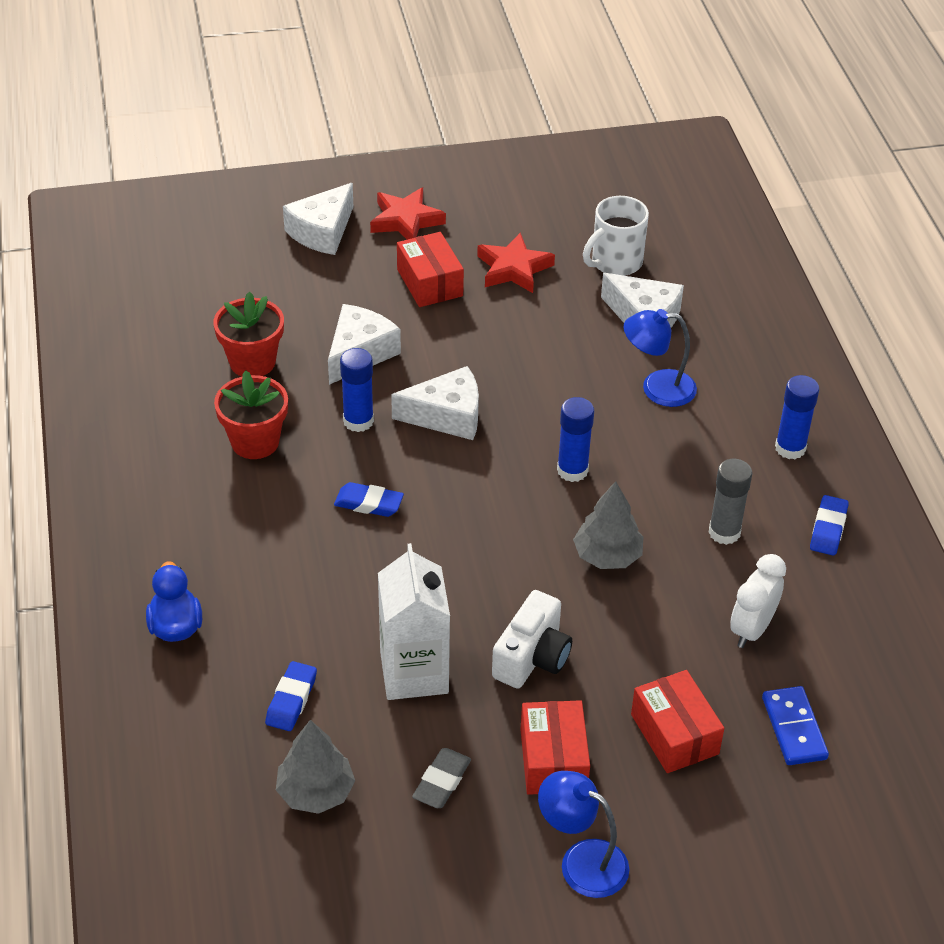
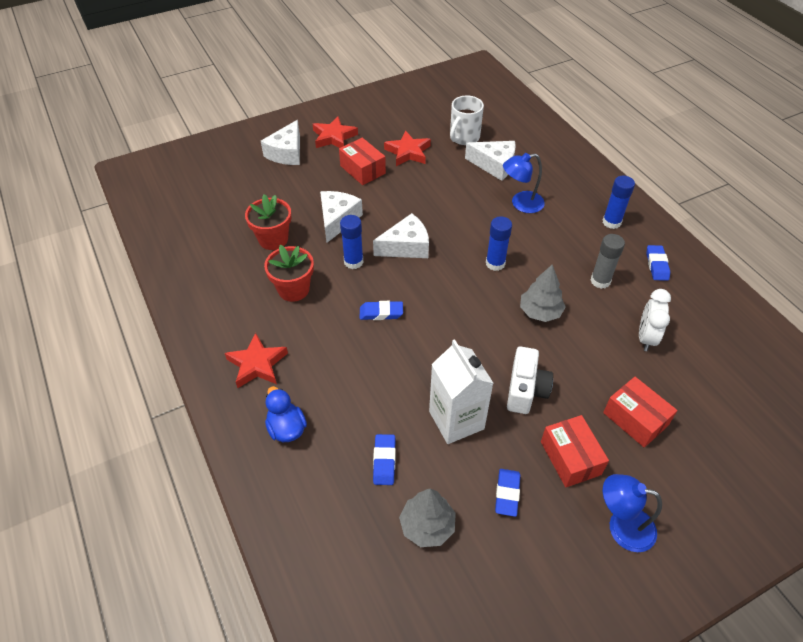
camera: 15 degrees left, 5 degrees up
(166, 533) = (257, 364): none -> red star
(442, 782) = (507, 494): grey eraser -> blue eraser
(793, 728) = (702, 395): blue domino -> none

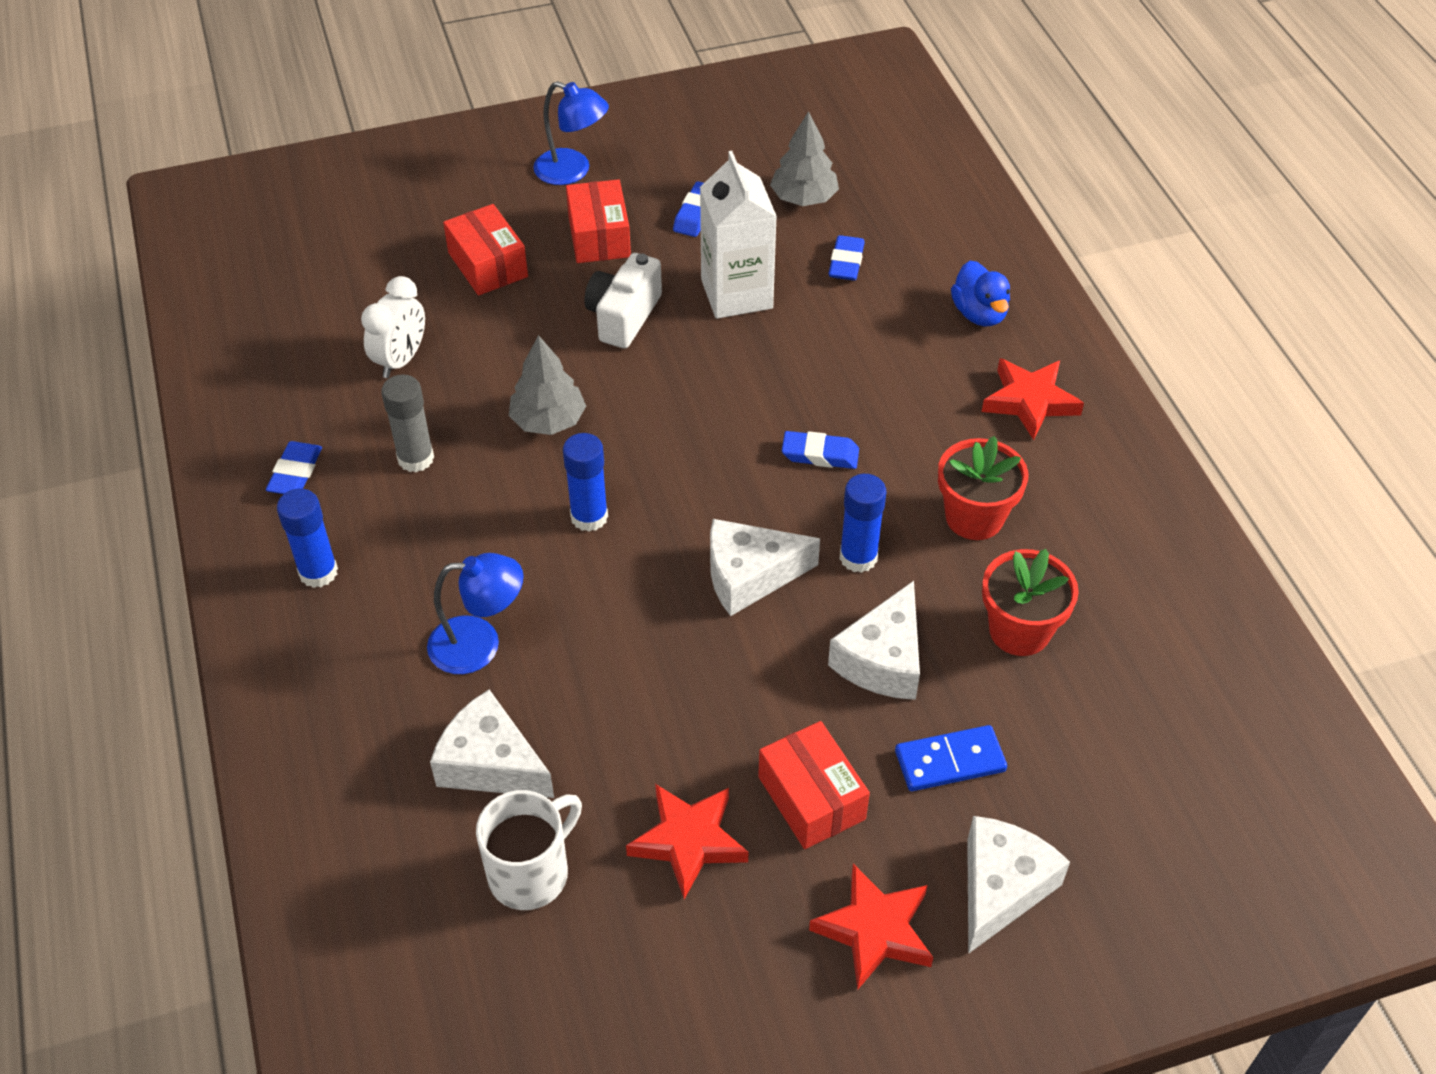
camera: 170 degrees left, 0 degrees up
(306, 187) = (950, 761): none -> blue domino

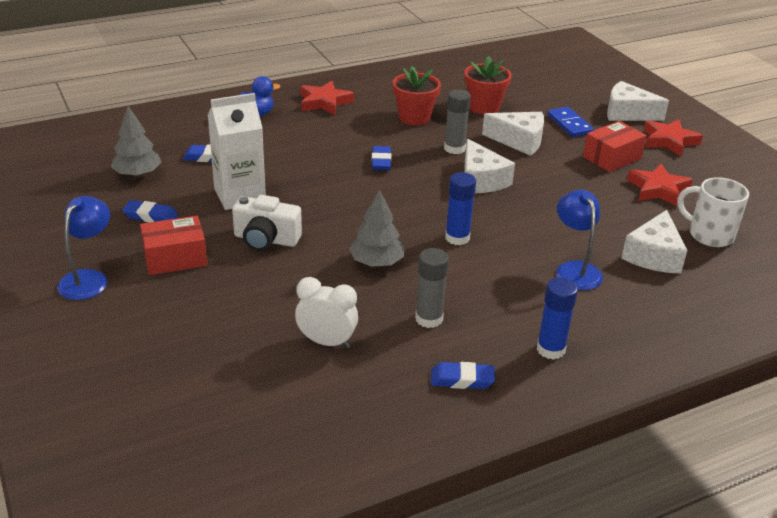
camera: 100 degrees left, 15 degrees down
(487, 265) = (208, 310): red box -> none
(858, 557) = (454, 148): blue glue stick -> grey glue stick

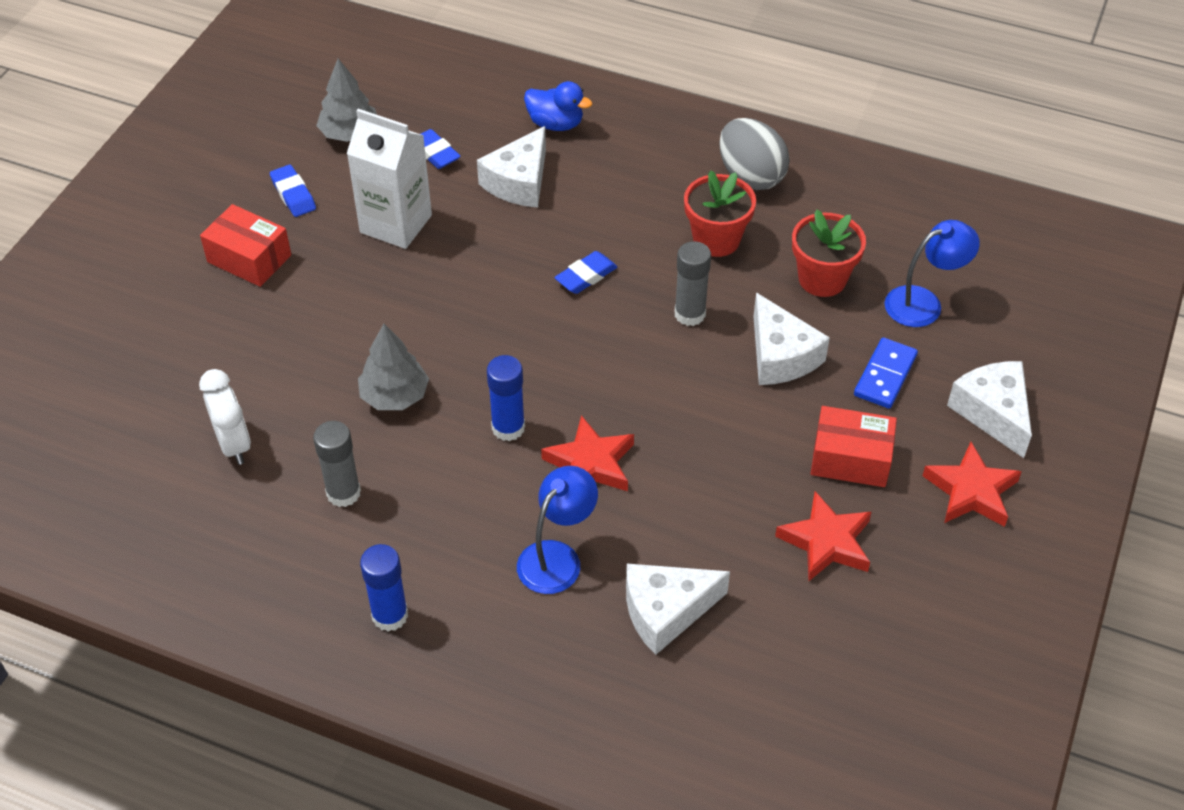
camera: 50 degrees right, 15 degrees up
(88, 279) = (163, 231): blue lamp -> blue lamp (923, 303)
(266, 239) = (344, 294): white camera -> none
(325, 102) = (654, 152): red star -> red star (591, 463)
(386, 89) = (750, 176): none -> grey egg
(462, 380) = (274, 575): blue eraser -> none
(481, 180) = (648, 376): white cheese -> white cheese (519, 182)
(709, 235) = (775, 642): white mug -> none

